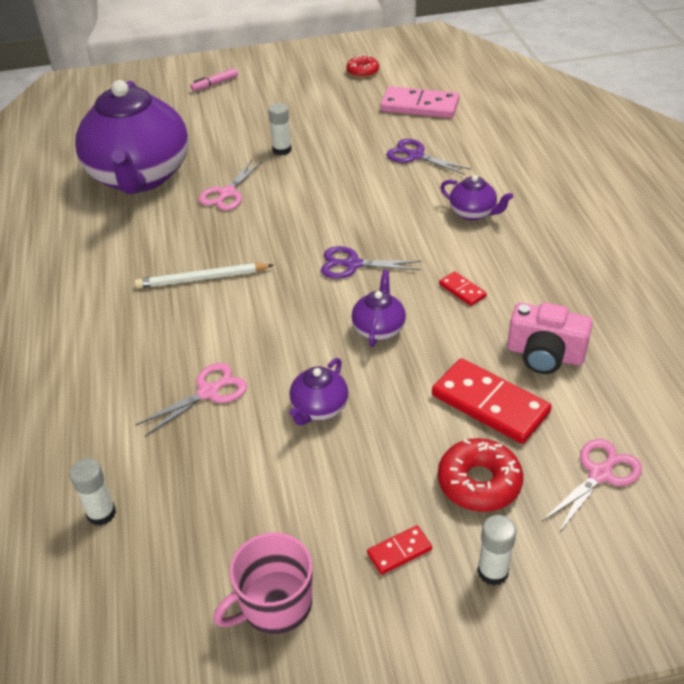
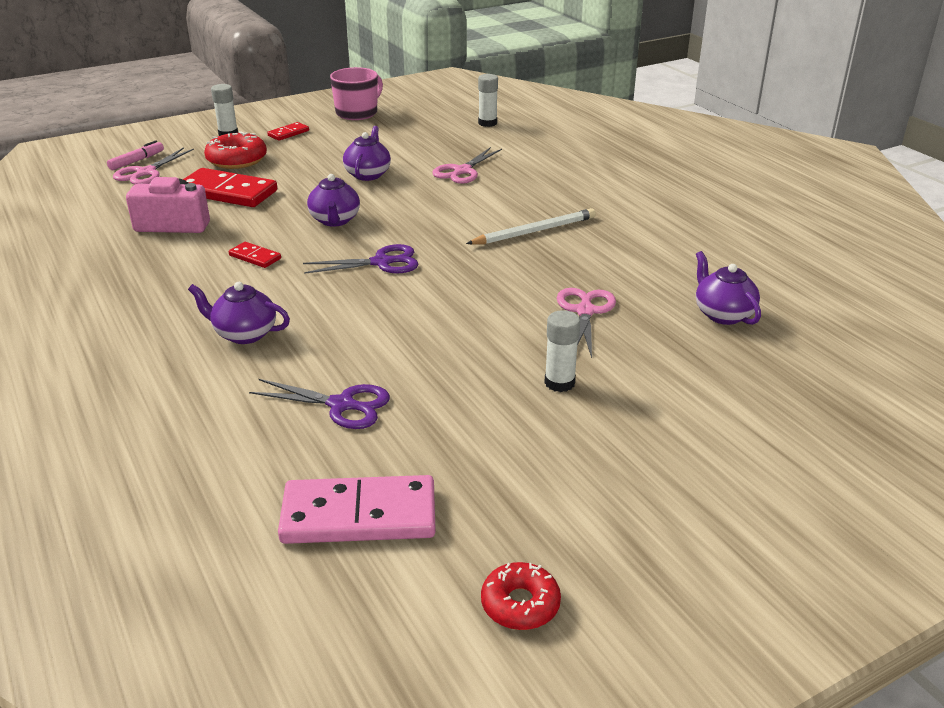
camera: 160 degrees right, 10 degrees down
(139, 177) = (723, 314): purple teapot -> purple teapot, size x0.40
(215, 84) = (806, 505): pink marker -> pink marker (137, 161)

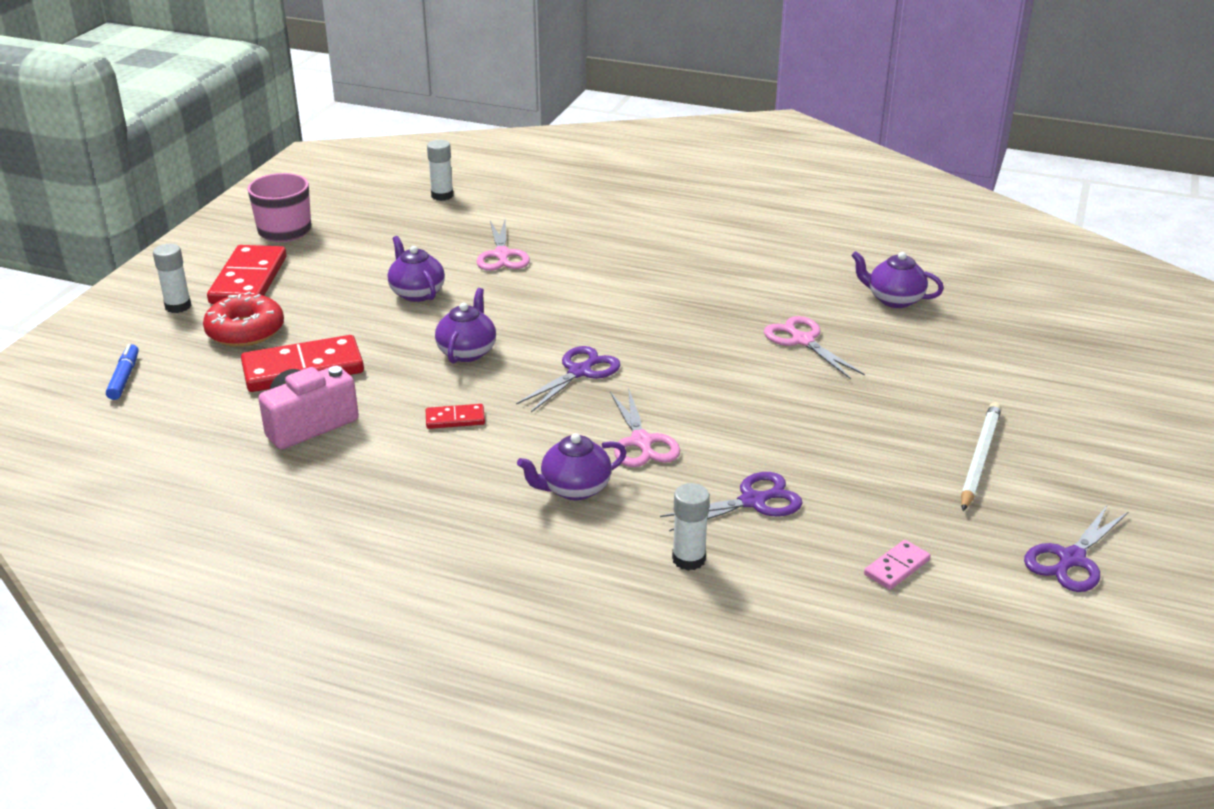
camera: 40 degrees left, 0 degrees up
(137, 161) = (124, 378): pink marker -> blue marker
(146, 172) = (163, 385): pink scissors -> pink scissors (641, 442)
(288, 133) = (248, 280): red domino -> red domino, size x2.08
(335, 220) = (467, 352): purple teapot -> purple teapot turned 120 degrees counterclockwise
(359, 515) = (896, 567): pink domino -> pink domino, size x0.48
(520, 604) = (1071, 559): red donut -> purple scissors
(534, 231) = (658, 288): white pencil -> white pencil (979, 458)
(559, 383) = (871, 404): white glue stick -> white glue stick (689, 559)

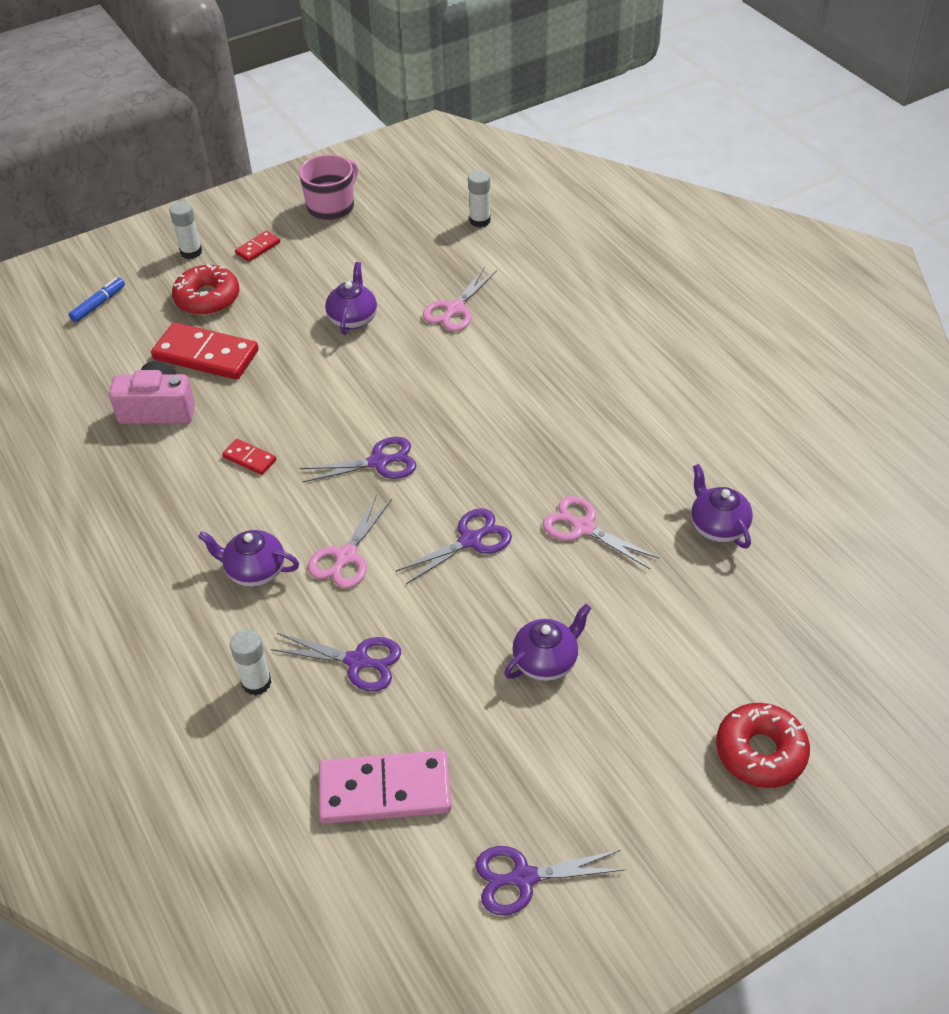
camera: 40 degrees right, 15 degrees up
(248, 280) = (258, 248): red domino -> red domino, size x0.48
(467, 352) = (325, 398): purple teapot -> purple teapot (546, 661)
(729, 386) = (470, 540): none -> purple scissors
(803, 341) = (583, 527): pink scissors -> pink scissors turned 60 degrees counterclockwise
(896, 567) = (385, 790): pink domino -> pink domino, size x2.08
(979, 458) = (577, 734): white pencil -> none
(1105, 405) = (760, 752): none -> red donut

